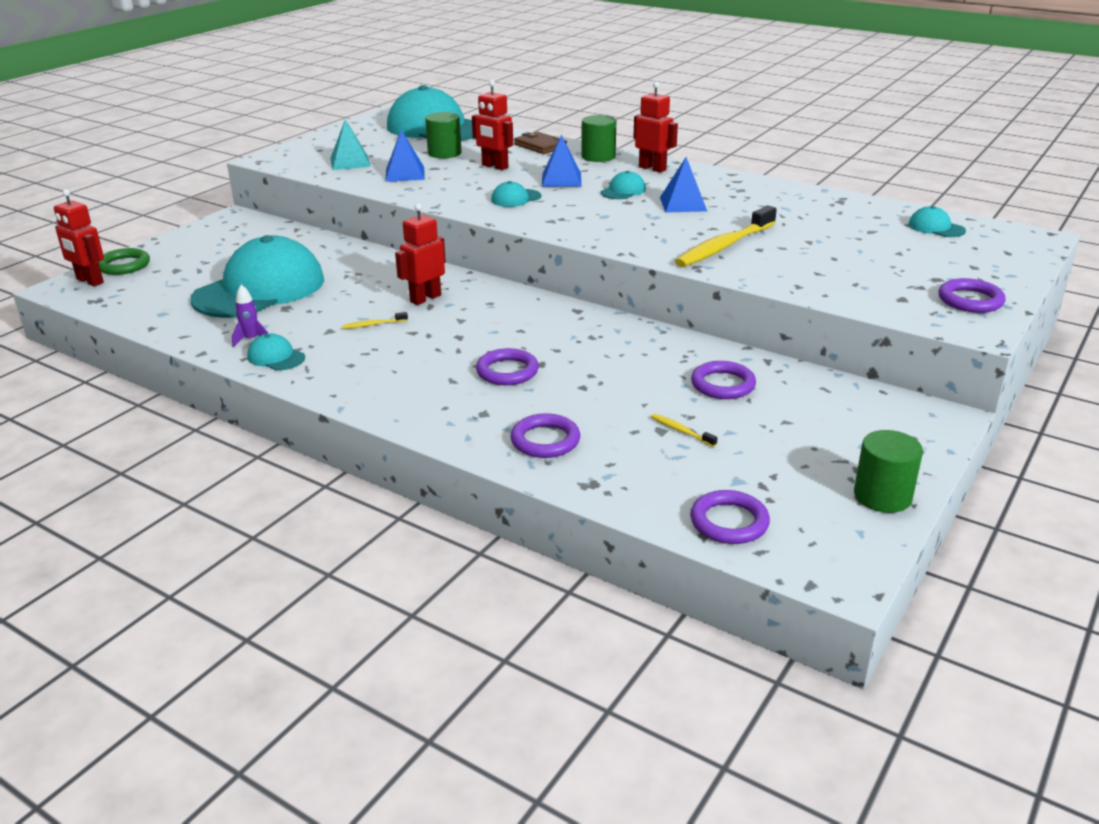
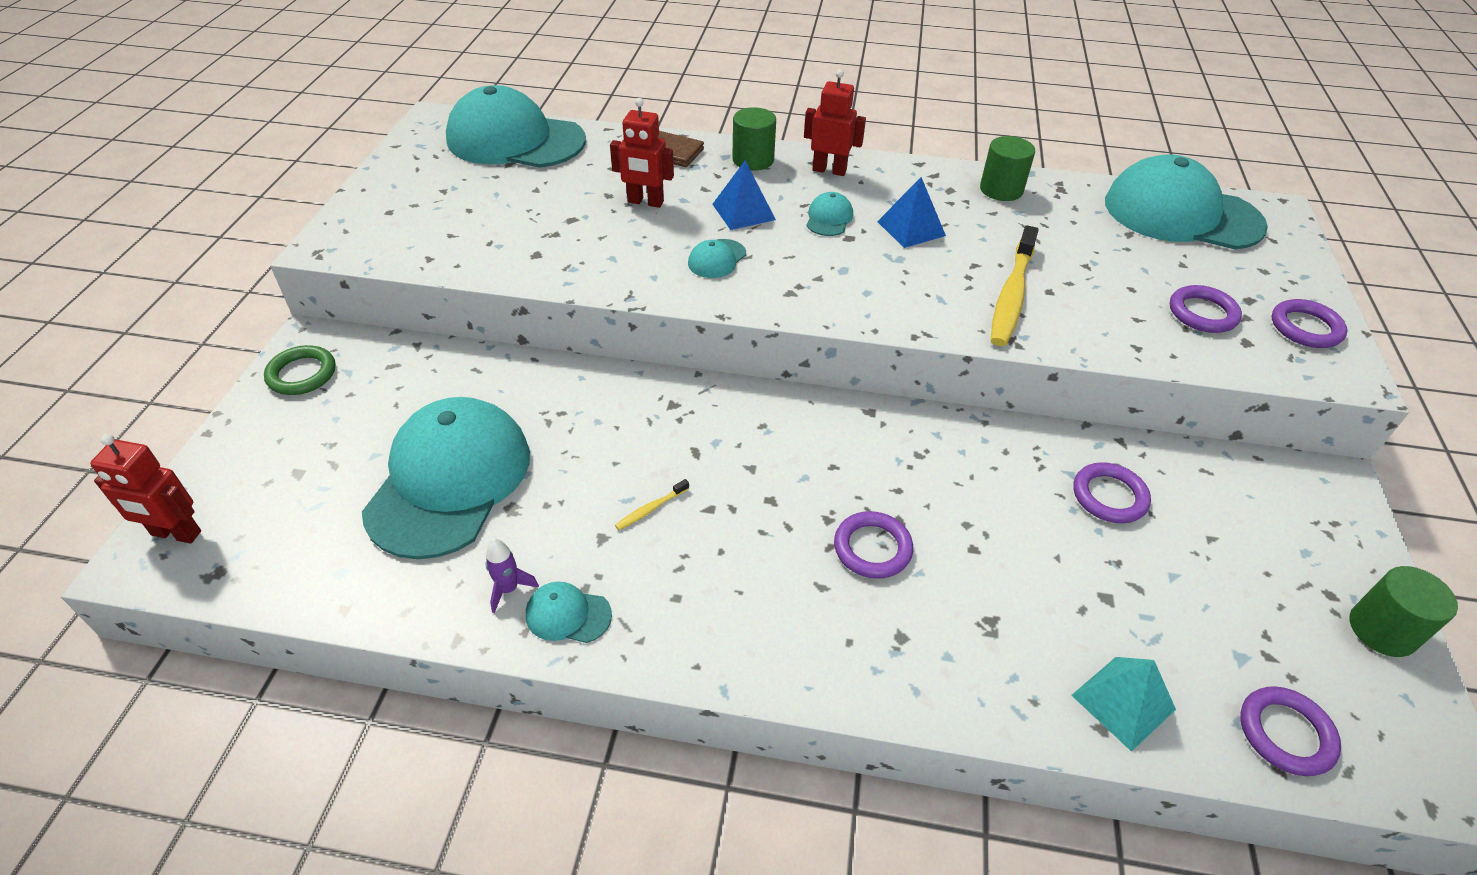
camera: 25 degrees left, 15 degrees up
(124, 265) = (209, 484): green ring -> green ring (302, 374)
(350, 162) = (451, 230): turquoise pyramid -> turquoise pyramid (1123, 702)
(405, 174) = (542, 239): blue pyramid -> none
(425, 298) = (680, 439): red robot -> none
(444, 153) = (563, 188): green cylinder -> green cylinder (1001, 190)
(545, 440) = (1004, 663): purple ring -> purple ring (1202, 313)
(681, 431) = (1128, 592): yellow toothbrush -> none
(936, 227) = (1181, 214): turquoise cap -> turquoise cap, size x2.48

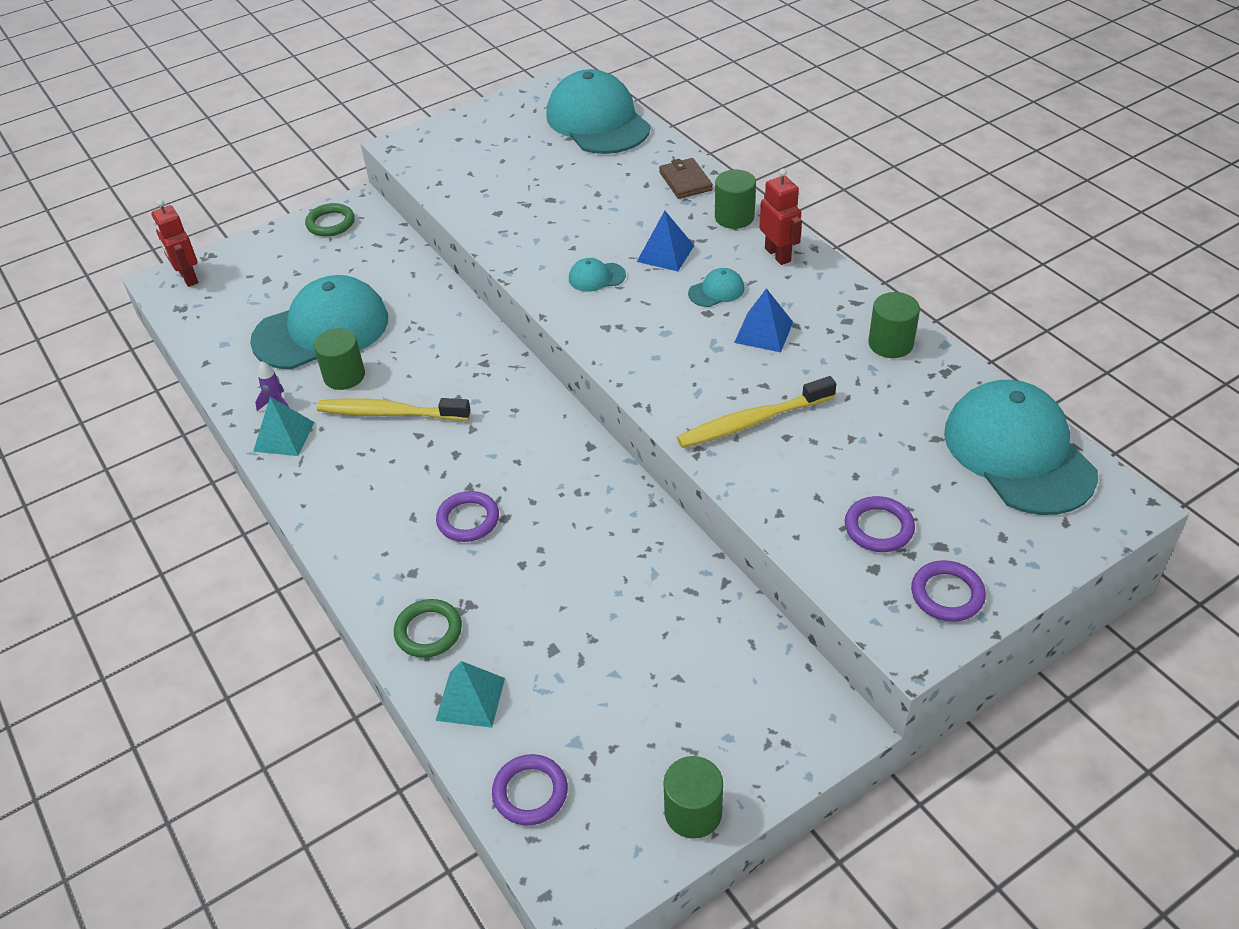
camera: 50 degrees right, 0 degrees up
(546, 508) = (344, 376): none -> green cylinder
(568, 615) = (284, 436): turquoise cap -> turquoise pyramid
(645, 202) = (612, 211): red robot -> none
(651, 509) = (391, 413): yellow toothbrush -> yellow toothbrush, size x2.37
(998, 677) = (428, 631): none -> green ring
(1109, 496) = (655, 604): purple ring -> none

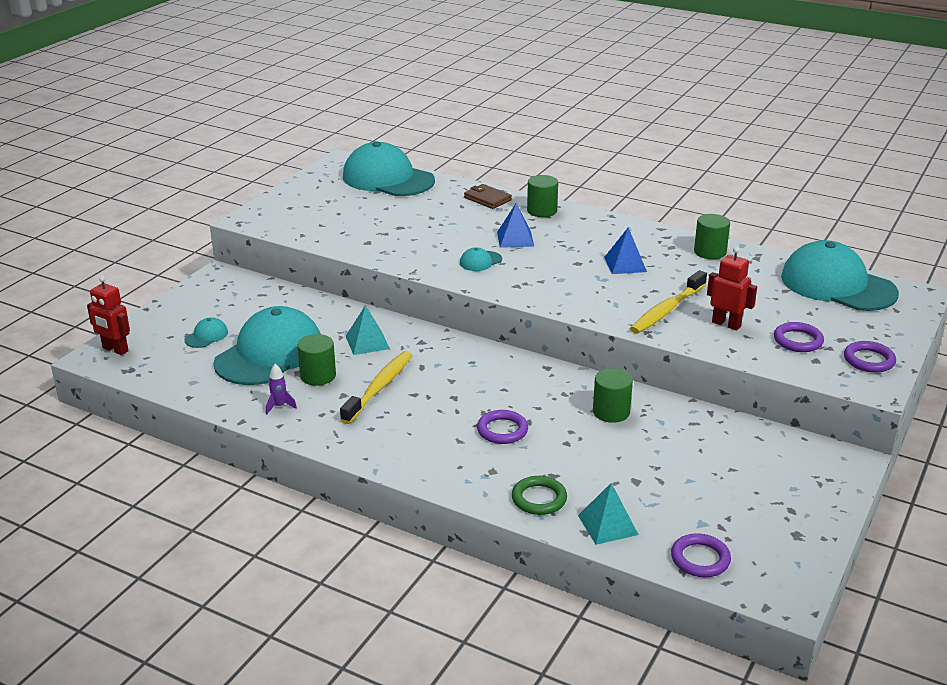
camera: 30 degrees left, 15 degrees down
(284, 436) = (306, 423): turquoise pyramid -> turquoise pyramid (367, 342)
(331, 223) = (208, 290): green ring -> none
(391, 413) = (379, 387): yellow toothbrush -> yellow toothbrush turned 135 degrees clockwise
(693, 812) = (811, 532): green cylinder -> green cylinder (611, 412)
(716, 291) = (571, 250): turquoise cap -> turquoise cap (206, 336)
(778, 255) = (592, 224): red robot -> red robot (726, 324)

